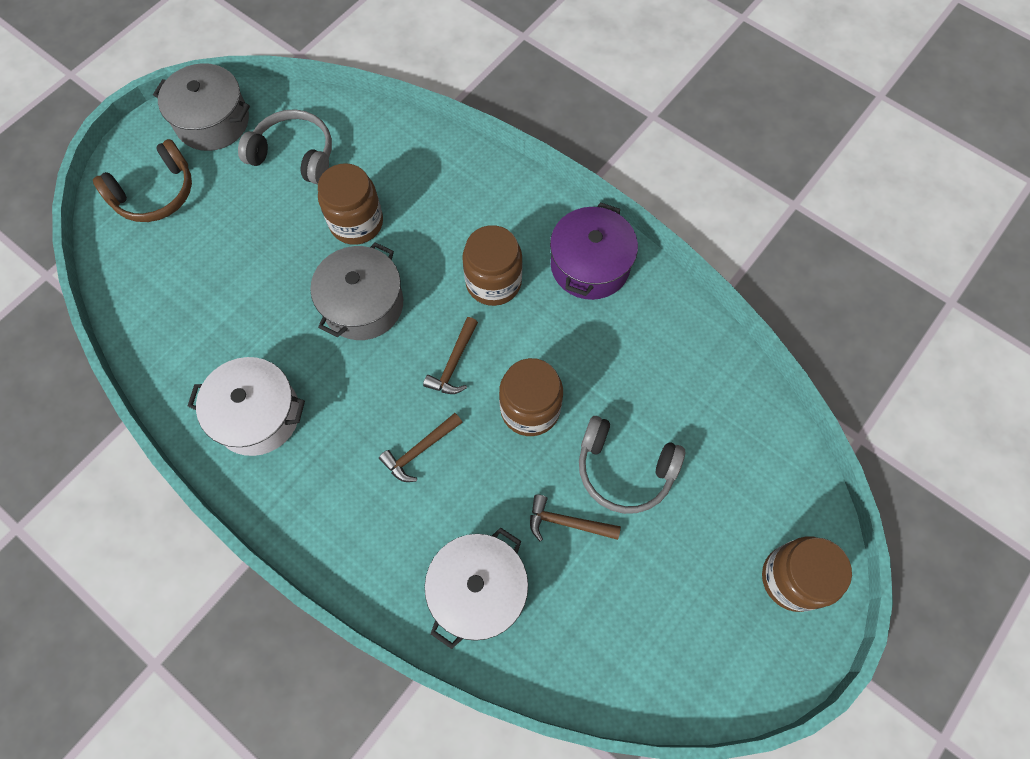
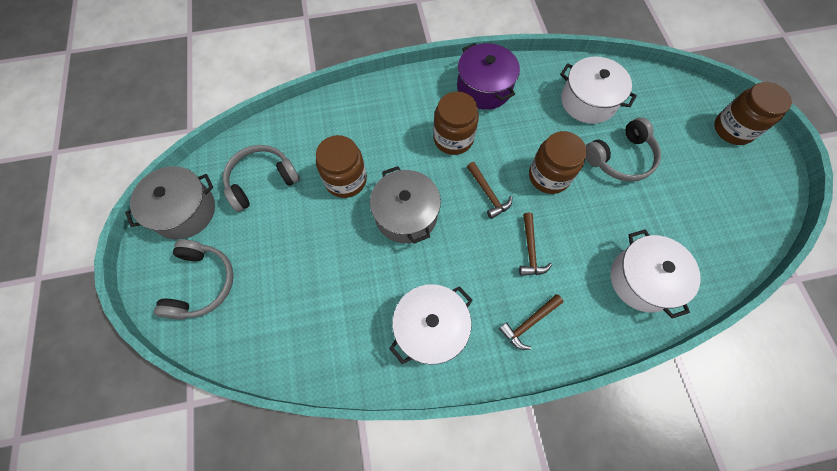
camera: 50 degrees left, 0 degrees up
(155, 193) = (202, 283): brown headphones -> grey headphones
(567, 522) = (632, 206): brown hammer -> brown hammer (529, 323)
(675, 384) = (588, 101): none -> white pot

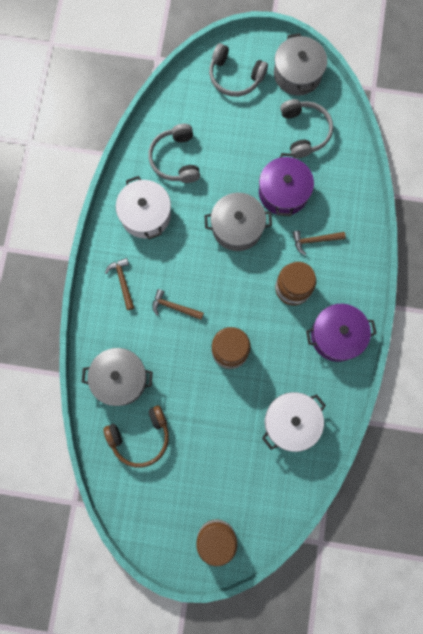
camera: 110 degrees right, 10 degrees up
(346, 180) = (283, 192): brown jar -> purple pot
(488, 193) = (232, 295): brown hammer -> brown hammer (315, 240)
(620, 158) = (225, 419): grey headphones -> grey headphones (175, 159)
(642, 279) = (120, 379): white pot -> grey pot
(689, 233) = (140, 437): none -> brown headphones

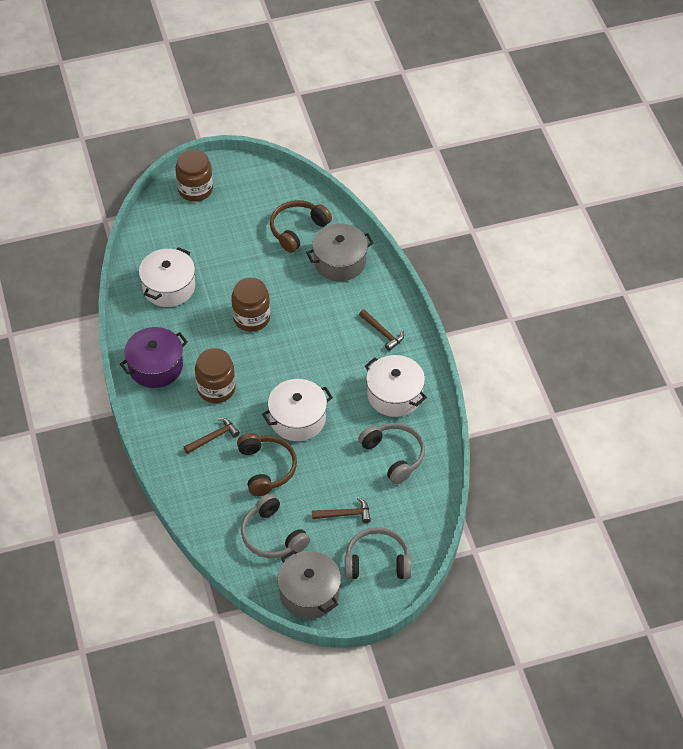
camera: 155 degrees right, 25 degrees down
(174, 307) = (322, 331): brown hammer -> brown hammer (345, 514)
(237, 227) = (298, 419): grey pot -> white pot
(283, 192) = (266, 468): purple pot -> brown headphones

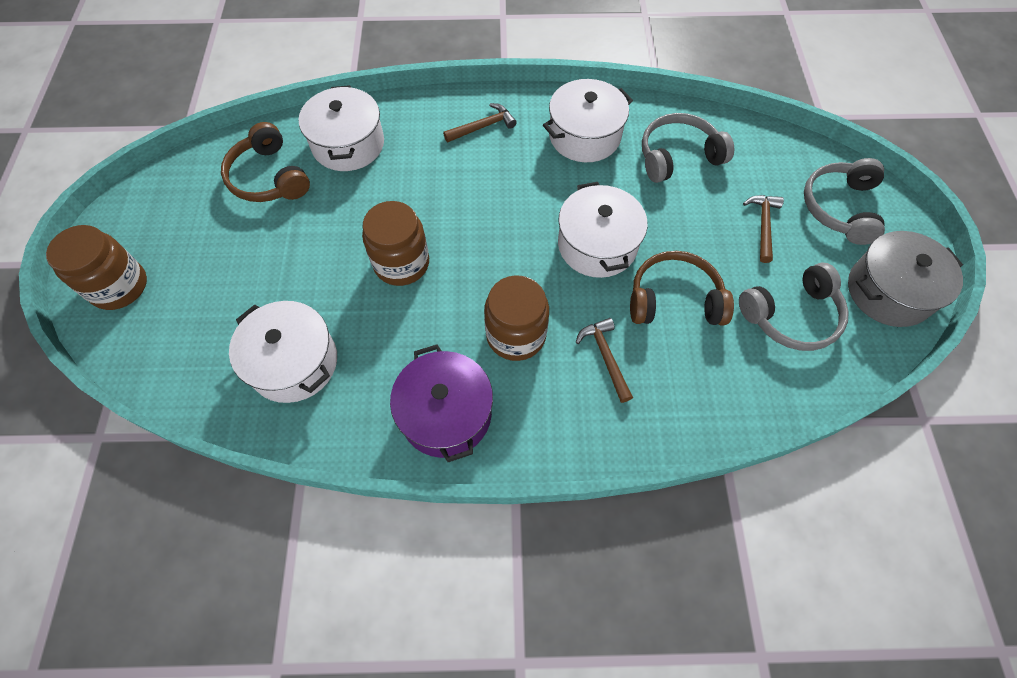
camera: 75 degrees left, 10 degrees up
(340, 261) = (348, 144): grey pot -> white pot

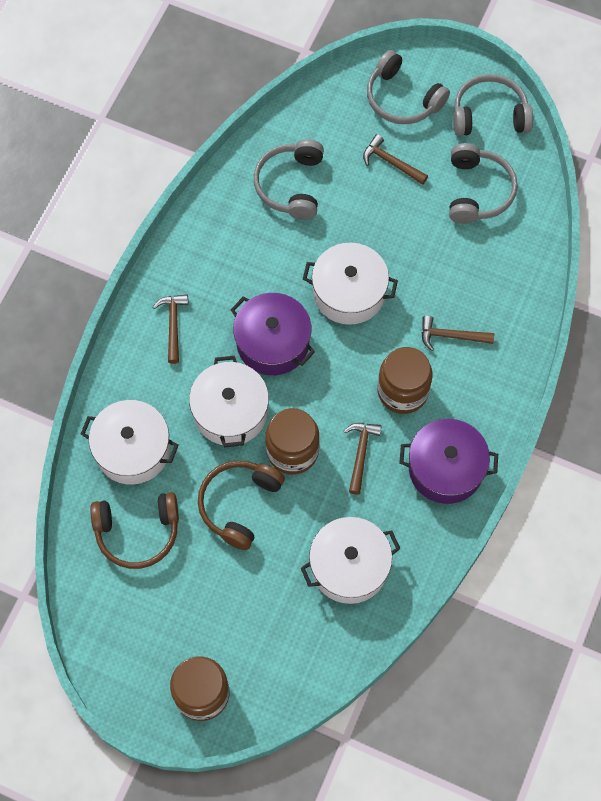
camera: 65 degrees left, 5 degrees up
(425, 324) = (360, 454): none -> brown hammer
(507, 204) = (273, 343): none -> purple pot
(584, 136) = (229, 246): white pot -> white pot (230, 412)
(674, 299) = (426, 263): brown headphones -> brown headphones (239, 504)
(888, 291) = (489, 114): grey pot -> grey headphones

